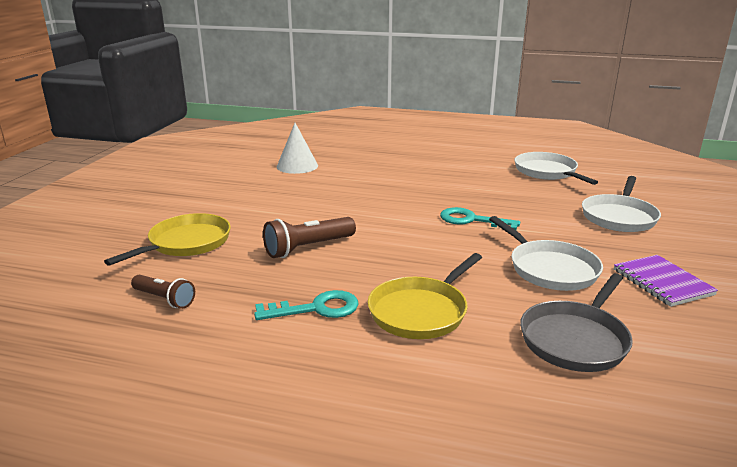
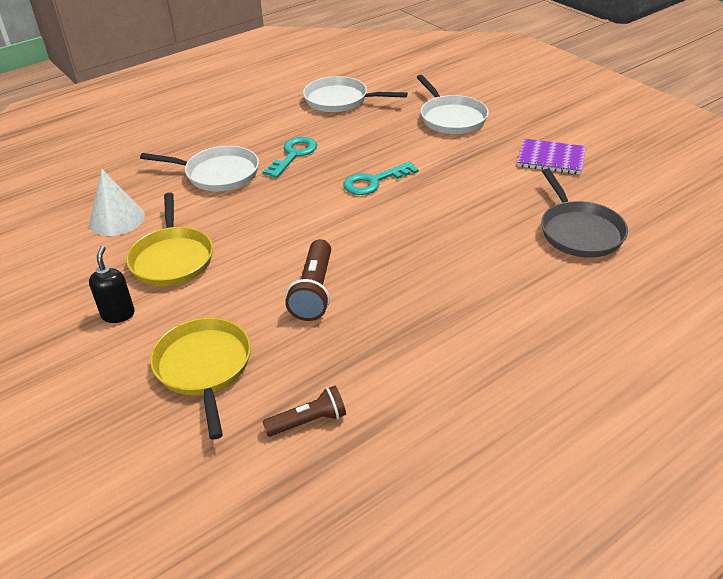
camera: 50 degrees left, 15 degrees up
(210, 200) = (118, 314): none -> black soap dispenser
(316, 309) = (424, 331): turquoise key -> turquoise key (293, 155)
(421, 311) = (482, 279): yellow pan -> yellow pan (172, 258)
(550, 269) = (487, 190): white pan -> white pan (218, 174)

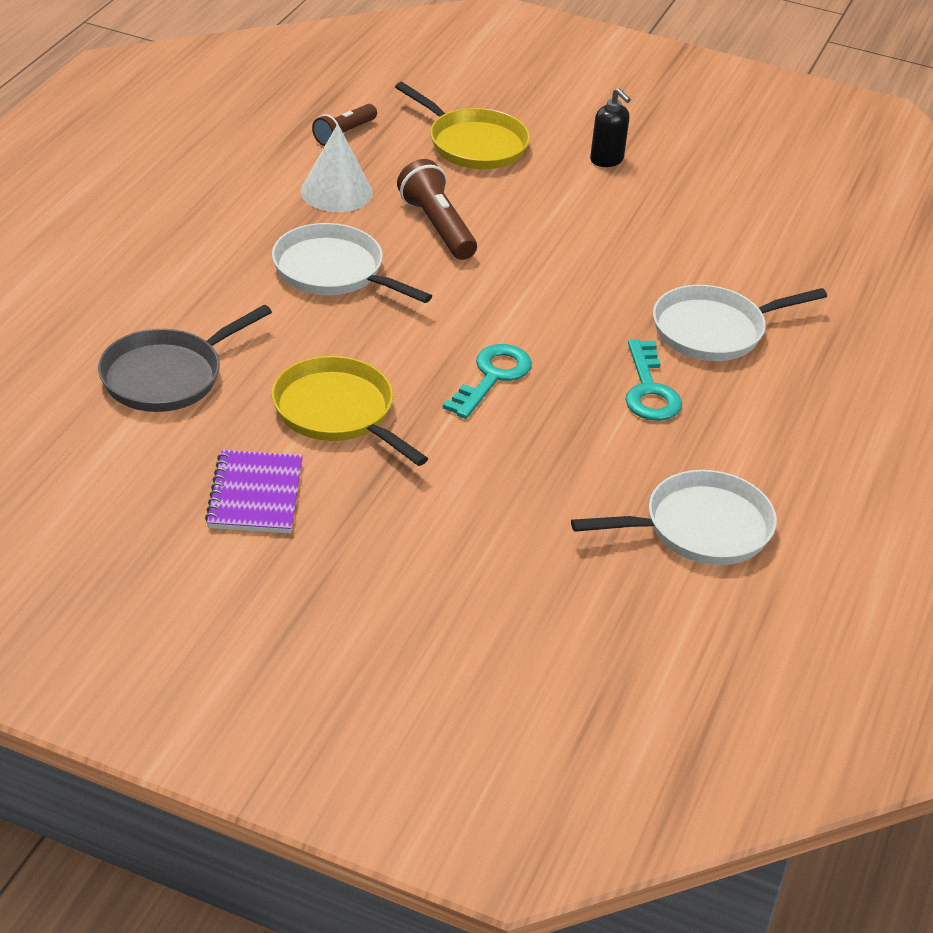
camera: 145 degrees right, 0 degrees up
(117, 219) = (750, 241): white cone -> white cone (336, 192)
(172, 258) = (626, 218): yellow pan -> yellow pan (338, 412)
(451, 118) = (472, 541): white pan -> white pan (333, 271)
(551, 159) = (255, 495): purple notebook -> purple notebook turned 75 degrees counterclockwise
(579, 232) = (167, 376): grey pan -> grey pan turned 90 degrees counterclockwise

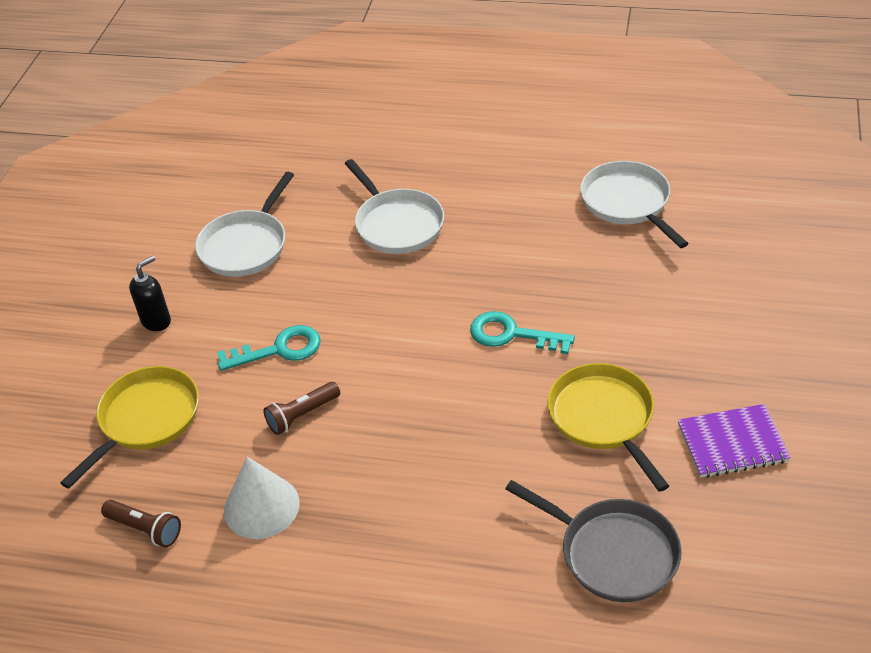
camera: 95 degrees left, 5 degrees up
(333, 271) = (401, 473): white pan -> white pan (246, 245)
(338, 412) = (603, 418): yellow pan -> yellow pan turned 120 degrees clockwise
(437, 226) = (302, 415): brown flashlight -> brown flashlight, size x0.66
(649, 389) = (487, 247): turquoise key -> turquoise key (279, 350)

